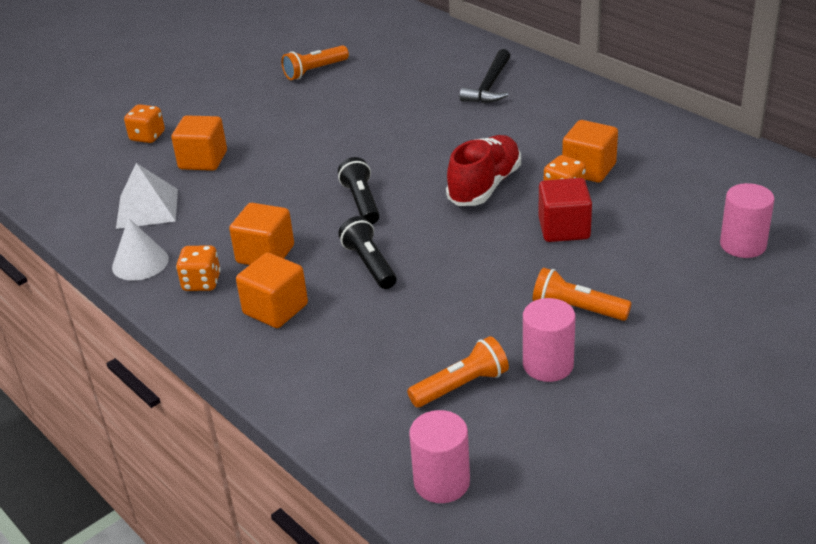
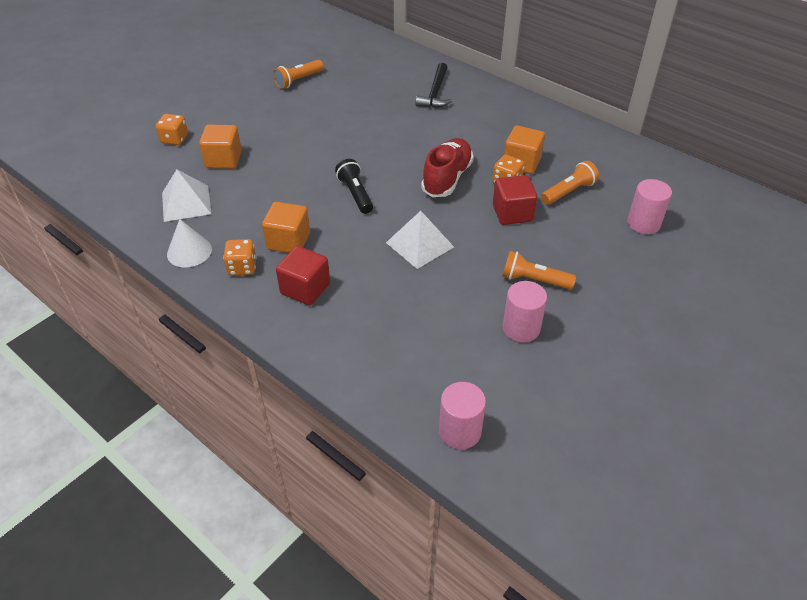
camera: 10 degrees left, 10 degrees up
(275, 309) = (305, 289): orange cube -> red cube
(369, 264) = (371, 247): black flashlight -> none
(433, 263) = (419, 244): none -> white pyramid
(461, 386) = (460, 349): orange flashlight -> orange flashlight (568, 192)

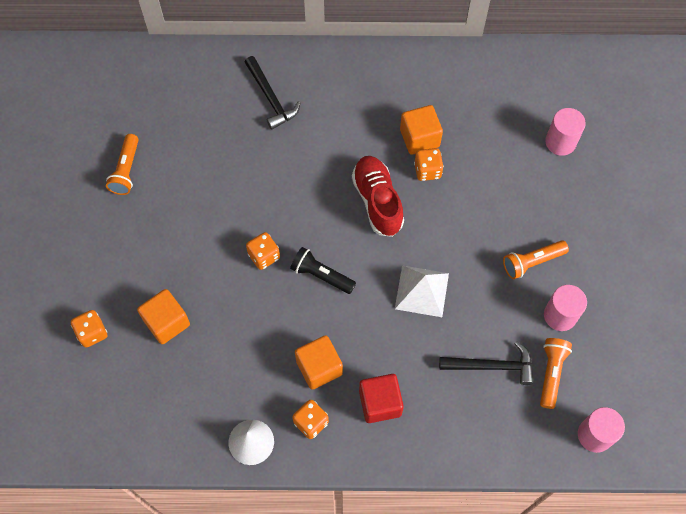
camera: 40 degrees left, 20 degrees up
(186, 203) = (190, 396): white pyramid -> none
(329, 163) = (264, 256): none -> orange dice
(421, 323) = (492, 366): none -> black hammer
(512, 213) = (460, 203): red cube -> none
(568, 192) = (482, 146): orange flashlight -> orange flashlight (551, 373)

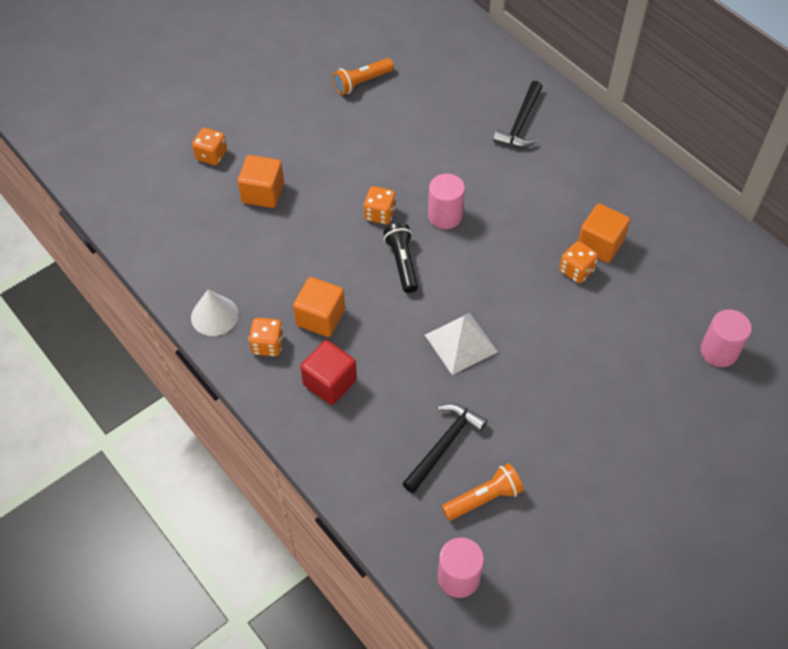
camera: 50 degrees right, 10 degrees down
(377, 201) = (509, 255): red shoe -> none
(492, 366) = (444, 445): black hammer -> black hammer turned 105 degrees counterclockwise
(532, 262) = (575, 409): orange flashlight -> none
(560, 315) = (547, 467): pink cylinder -> pink cylinder (445, 216)

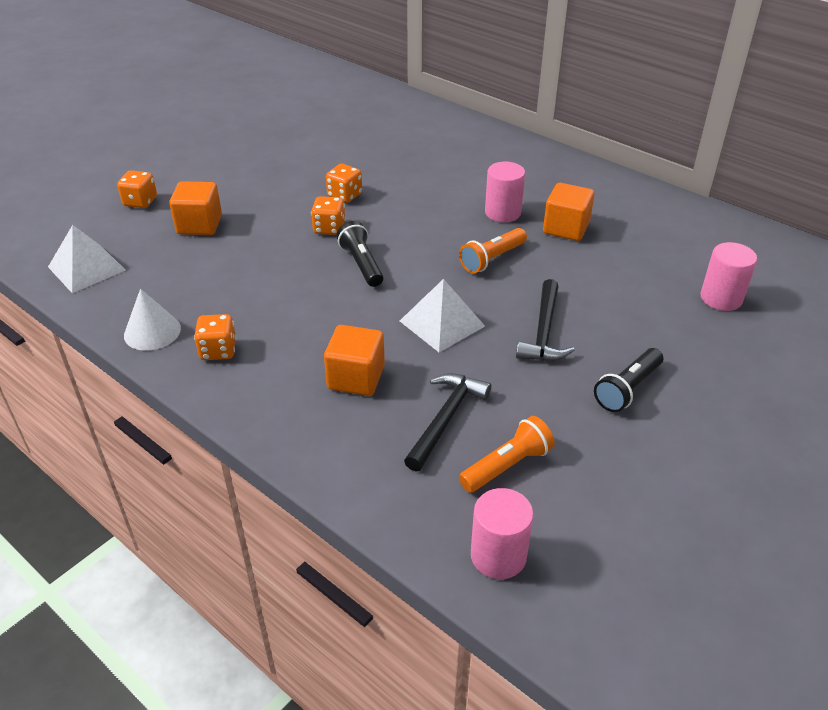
camera: 10 degrees left, 15 degrees down
(161, 234) = (86, 268): none -> white pyramid
(320, 317) = (277, 319): orange cube -> orange cube (356, 378)
(330, 382) = (297, 376): red cube -> none
(361, 82) = (293, 136): orange flashlight -> orange flashlight (492, 259)
(445, 216) = (399, 223): pink cylinder -> pink cylinder (502, 213)
(520, 123) = (458, 150): black hammer -> black hammer (544, 332)
(576, 271) = (548, 251): orange dice -> orange dice (345, 195)
(603, 438) = (627, 389): none -> black flashlight

